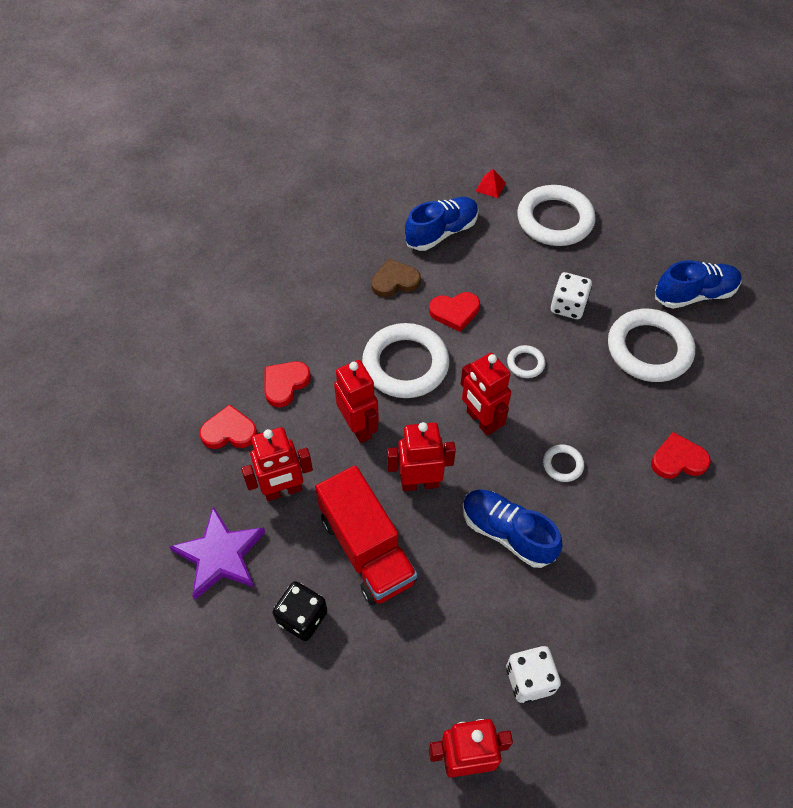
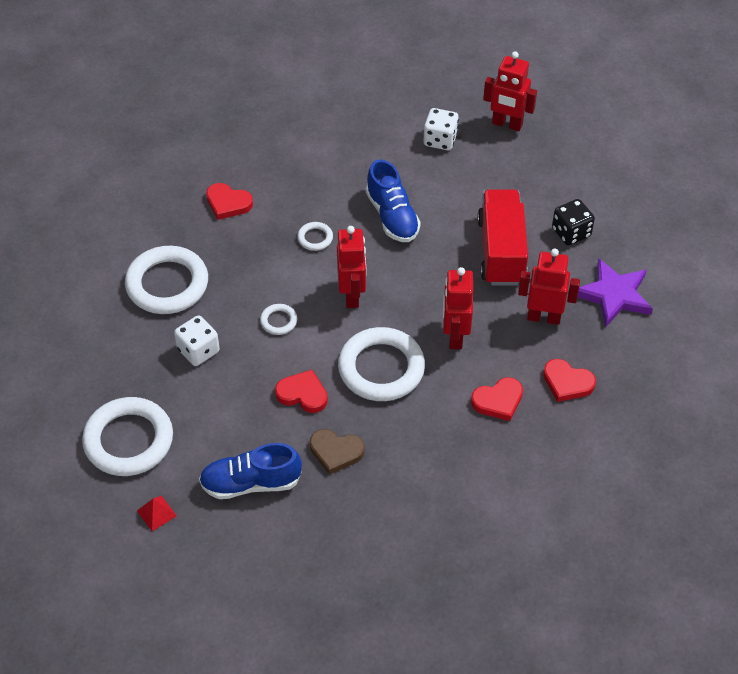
camera: 150 degrees left, 5 degrees down
(419, 483) = (433, 275): red robot -> none
(694, 294) = (81, 308): blue shoe -> none

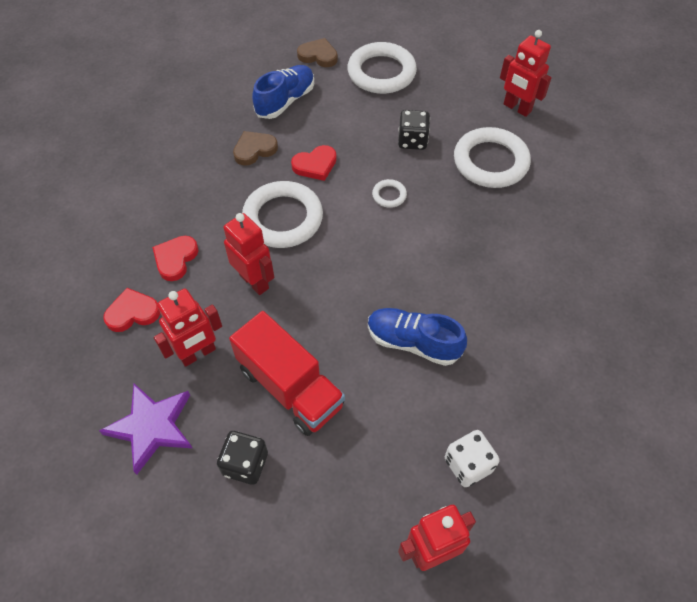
camera: 135 degrees right, 5 degrees up
(156, 513) = (318, 55): red pyramid -> brown heart
(198, 351) = (412, 141): white dice -> black dice
(228, 203) = (540, 247): red heart -> none
(315, 238) = (445, 273): white ring -> none
(352, 295) = (363, 252): red robot -> red robot (517, 108)

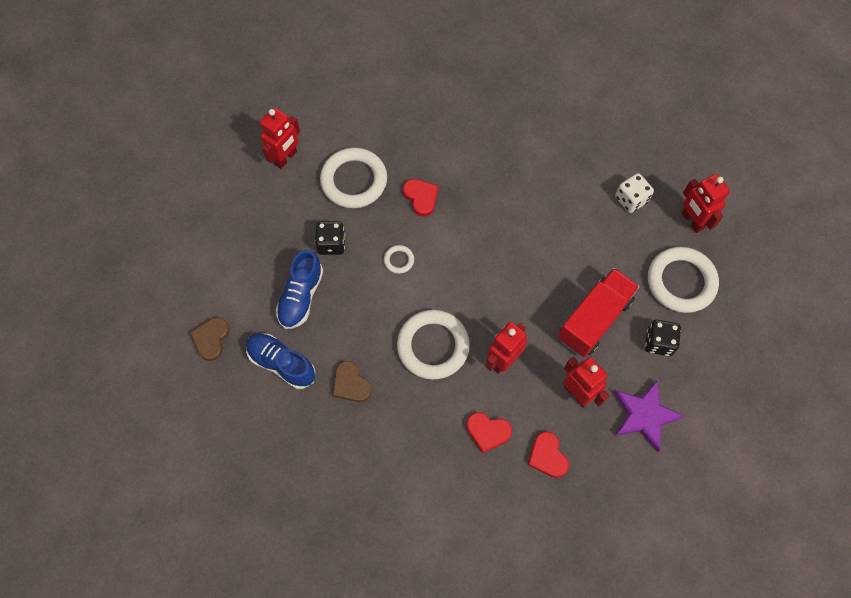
camera: 95 degrees left, 10 degrees up
(315, 165) = (367, 325): red heart -> red heart (421, 197)
(381, 72) = (238, 275): white ring -> white ring (681, 282)
(413, 342) = (543, 236): blue shoe -> blue shoe (301, 296)

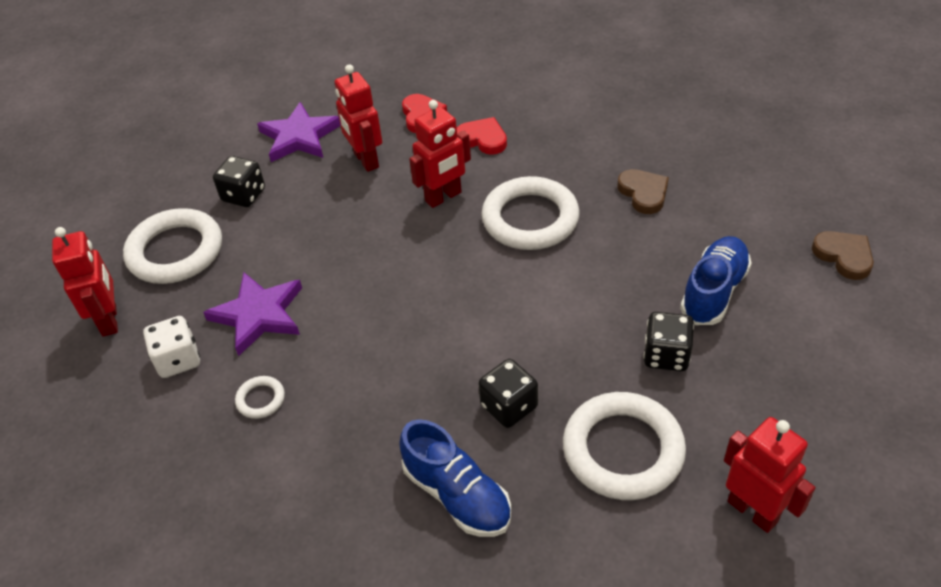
camera: 165 degrees left, 20 degrees down
(211, 339) = (844, 256): brown heart -> brown heart turned 60 degrees counterclockwise
(281, 364) = (737, 221): blue shoe -> blue shoe (457, 495)
(286, 158) = (753, 511): red robot -> red robot turned 90 degrees clockwise
(399, 260) = (561, 321): white ring -> white ring (261, 399)
(421, 197) = (509, 406): red heart -> black dice
(594, 319) = (310, 225): red truck -> none
(596, 238) = (258, 315): none -> purple star

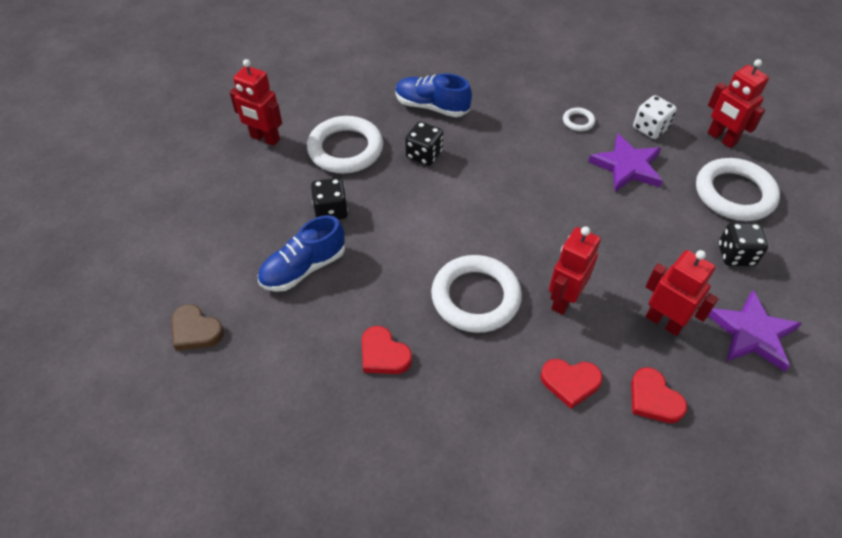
camera: 155 degrees right, 5 degrees up
(643, 193) = (383, 354): brown heart -> red heart
(713, 291) = (304, 268): blue shoe -> blue shoe turned 45 degrees clockwise

